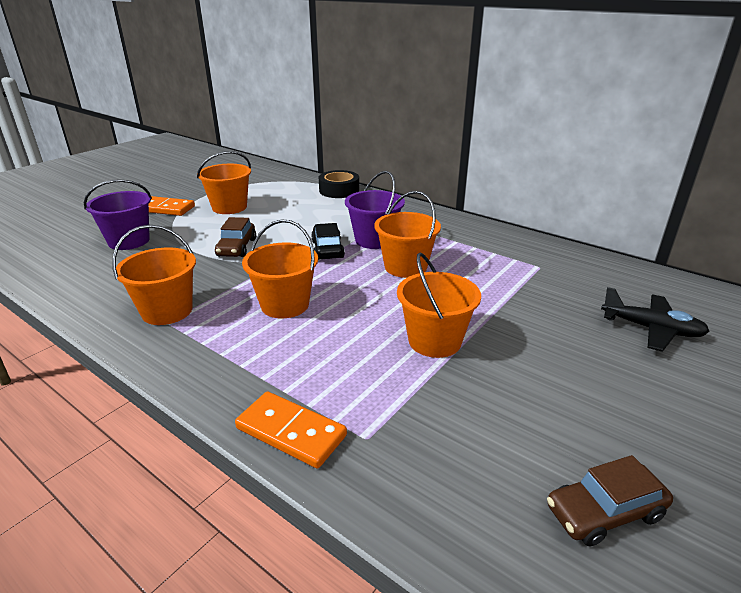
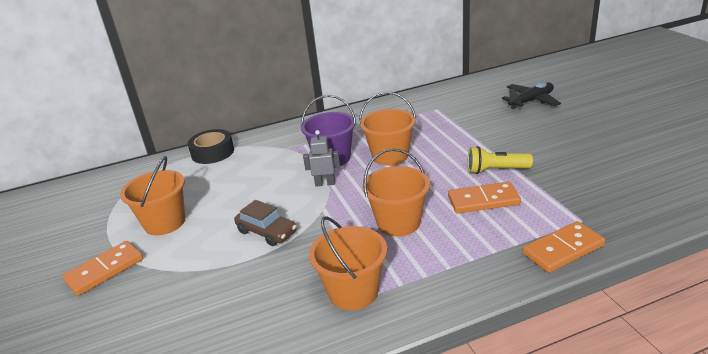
camera: 55 degrees left, 0 degrees up
(129, 241) = (164, 307): purple bucket -> none
(327, 249) = (325, 183): black car -> grey robot
(360, 347) = (483, 200): none -> orange domino
(434, 341) = (496, 170): orange bucket -> yellow flashlight
(604, 512) = (665, 164): brown car -> none

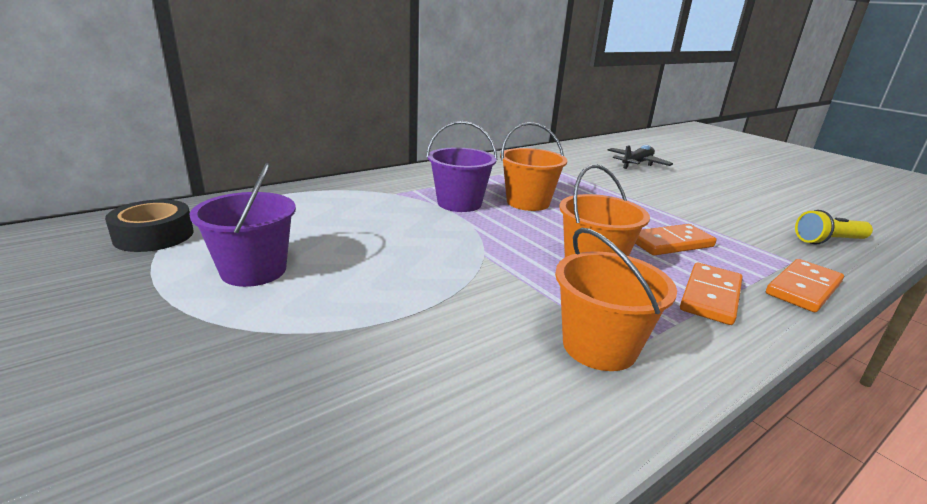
camera: 20 degrees left, 5 degrees down
(105, 270) = (167, 337): orange domino -> orange domino (711, 296)
(165, 222) = (254, 270): orange bucket -> purple bucket
(212, 152) = (292, 195): black tape -> black tape (154, 235)
(267, 232) = (422, 279): brown car -> none
(325, 183) = (467, 227): grey robot -> none
(496, 170) = (657, 216): yellow flashlight -> yellow flashlight (828, 241)

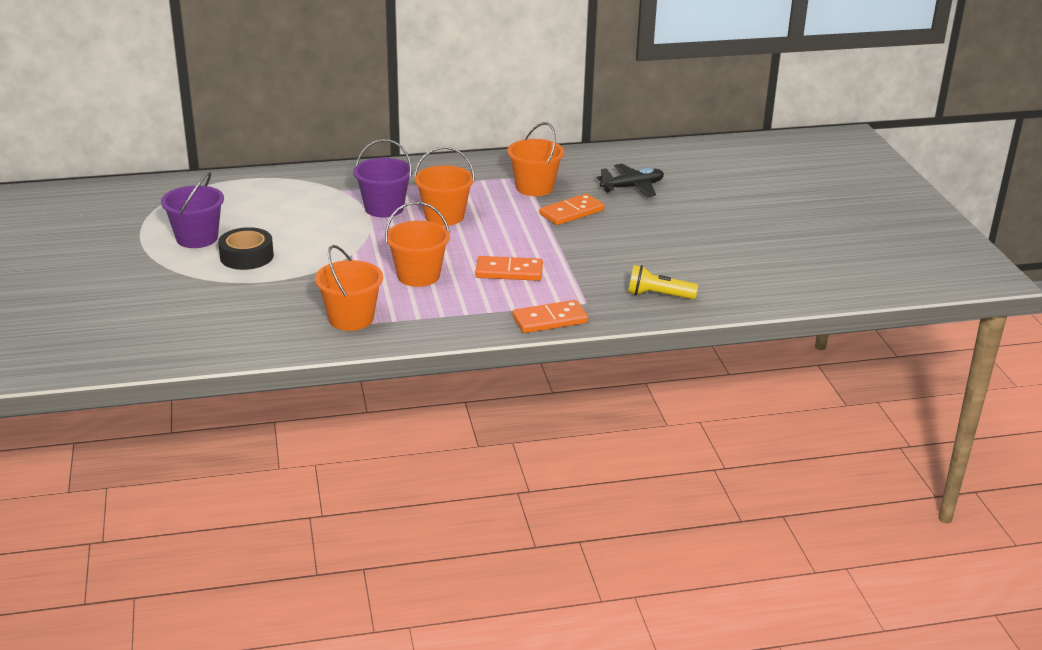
camera: 25 degrees right, 5 degrees up
(154, 235) = (151, 202): black tape -> black tape (246, 256)
(567, 172) = (534, 187): none -> orange bucket
(711, 296) = (469, 310): orange domino -> orange domino (572, 212)

